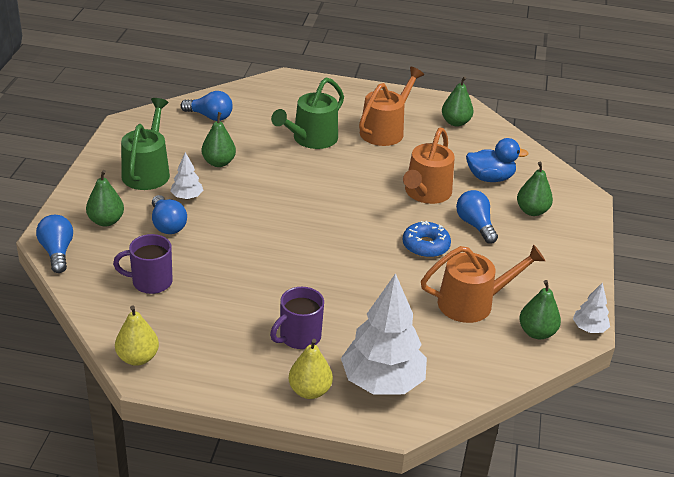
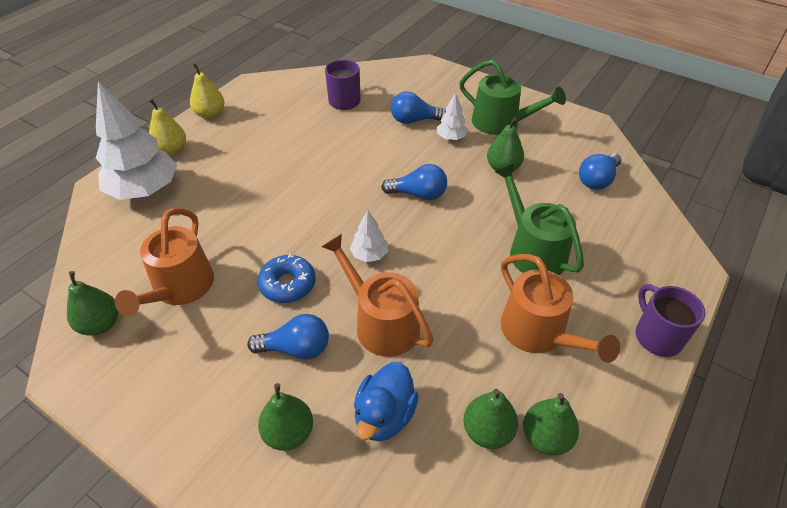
camera: 115 degrees right, 10 degrees up
(57, 252) = (405, 67): blue light bulb -> blue light bulb (418, 194)
(106, 221) = (434, 92): green pear -> green pear (487, 431)
(137, 358) = (269, 83): yellow pear -> yellow pear (210, 114)
(299, 337) = (229, 159): purple mug -> purple mug (657, 336)
(589, 328) = (63, 379): white tree -> white tree (369, 255)

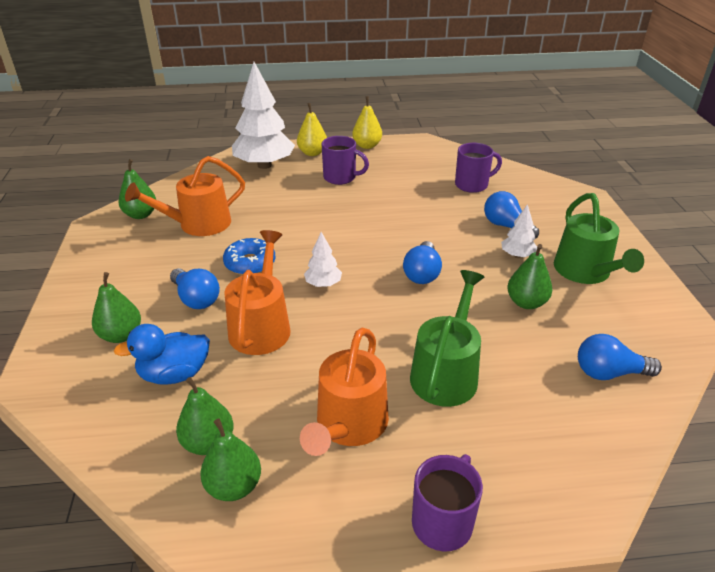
camera: 50 degrees right, 10 degrees down
(236, 158) = (341, 177): none -> purple mug
(418, 194) = (422, 273): blue light bulb -> blue light bulb turned 45 degrees clockwise

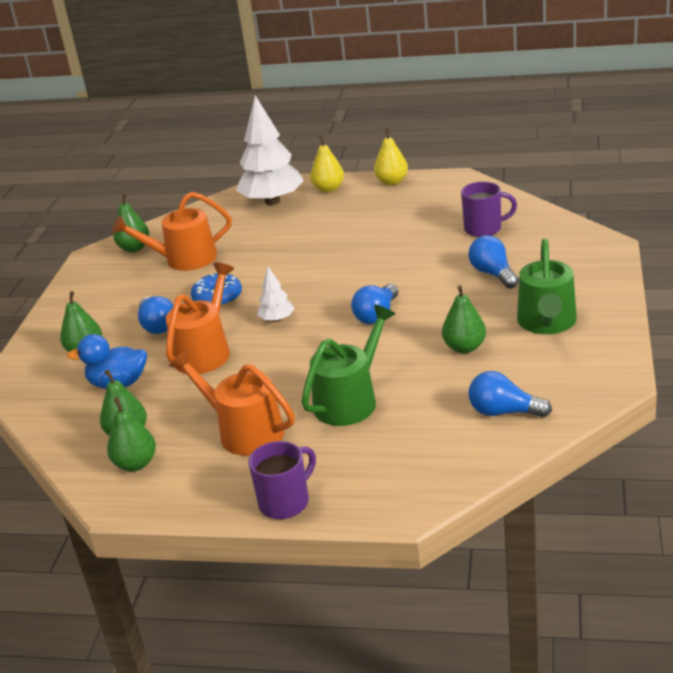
camera: 20 degrees right, 5 degrees down
(341, 177) = (345, 217): purple mug -> none
(349, 425) = (244, 431): orange watering can -> orange watering can turned 90 degrees clockwise
(517, 255) = (485, 303): white tree -> none

